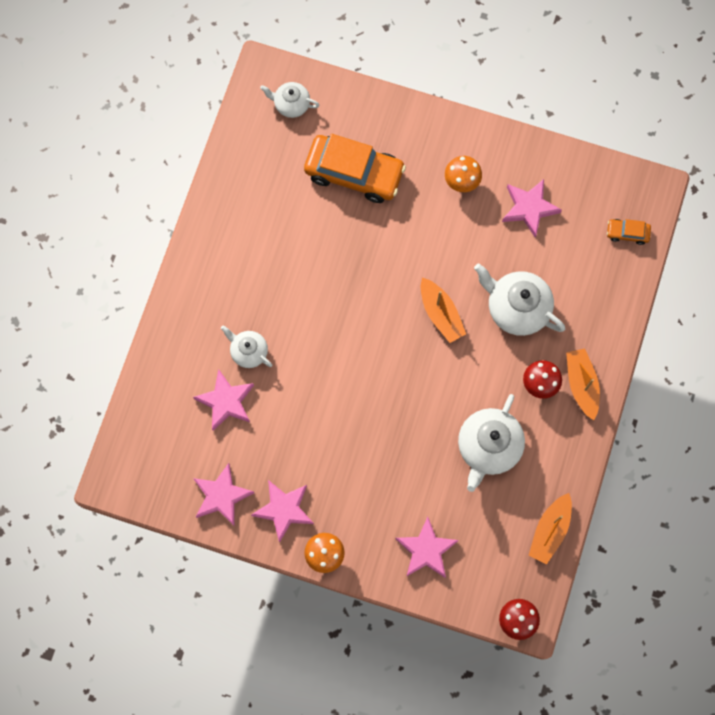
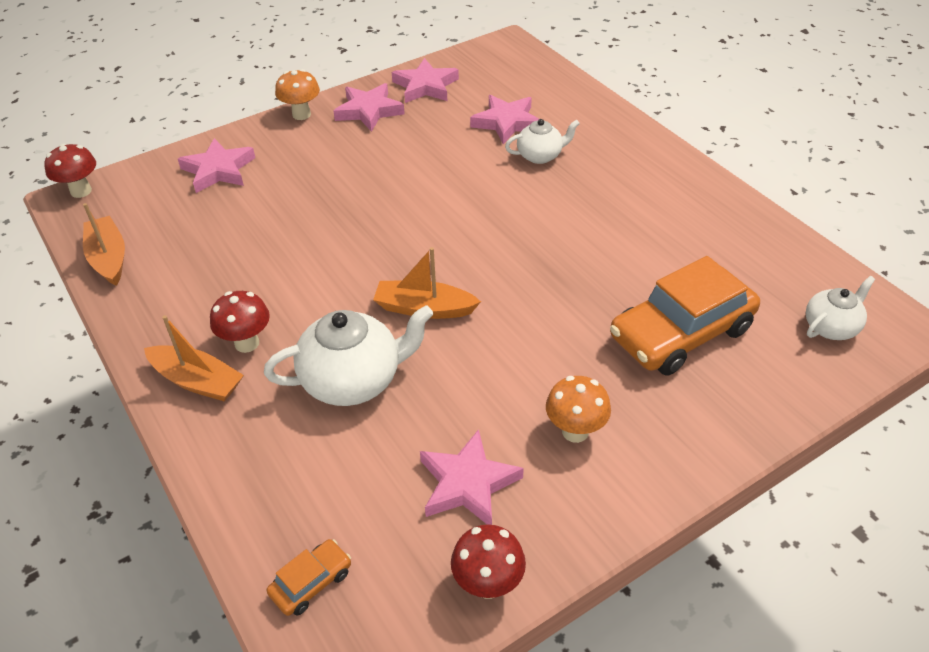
camera: 130 degrees right, 30 degrees down
(488, 447) = (243, 262): white teapot -> none
(569, 165) = (488, 584): none -> red mushroom

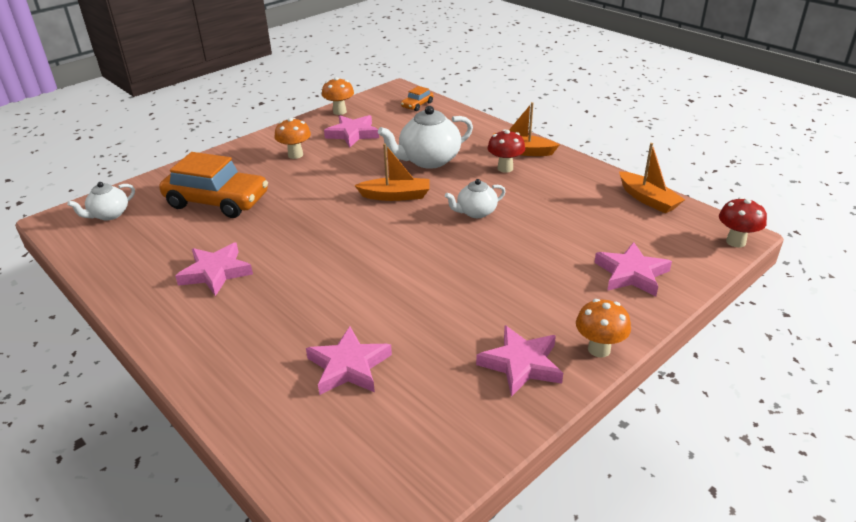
camera: 170 degrees right, 10 degrees down
(425, 86) = (465, 416): pink star -> pink star (215, 272)
(488, 584) = (339, 112): red mushroom -> orange mushroom
(540, 156) = (309, 326): white teapot -> white teapot (476, 212)
(681, 333) = (217, 201): orange car -> orange car turned 60 degrees clockwise

